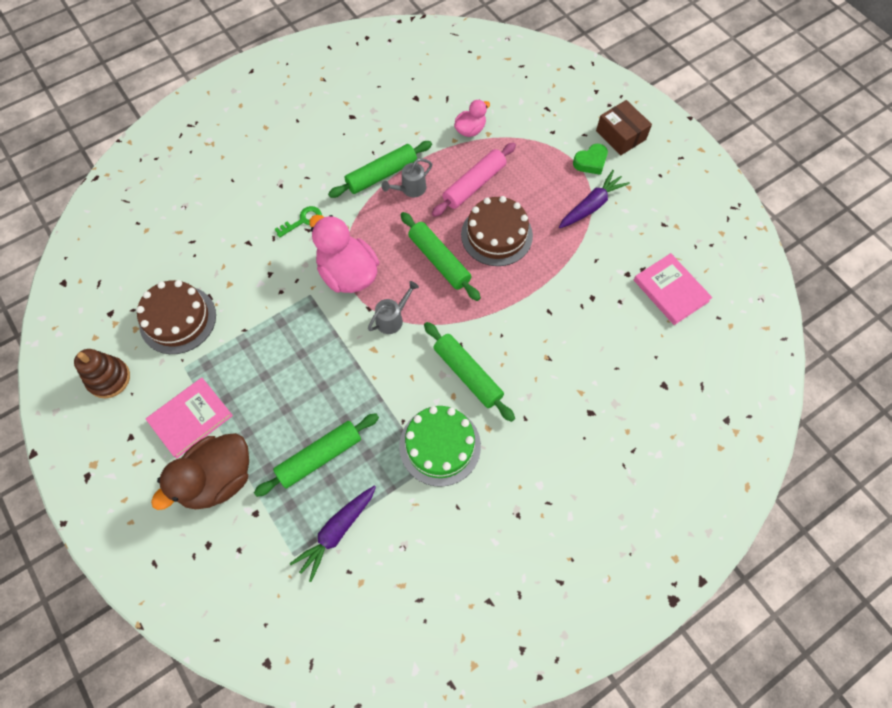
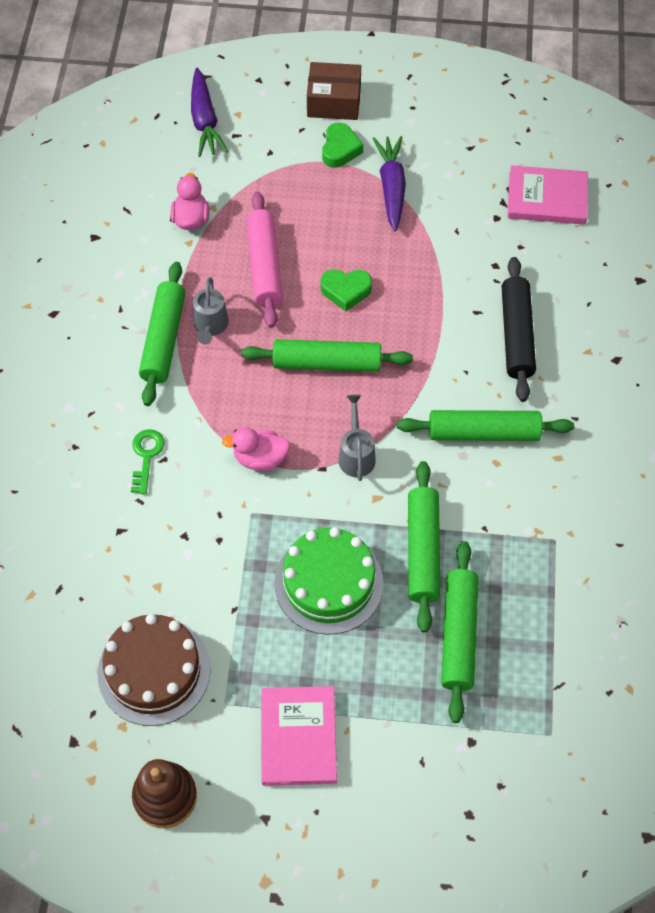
camera: 50 degrees left, 5 degrees down
(218, 479) = (399, 755): brown duck -> none
(337, 532) = (557, 674): purple carrot -> purple carrot (205, 120)
(348, 274) = (260, 458): pink duck -> pink duck, size x0.53
(359, 398) = (422, 550): none -> green rolling pin
(440, 446) = (541, 513): green cake -> green cake (329, 583)
(496, 235) = (346, 291): brown cake -> green heart
(553, 344) = (516, 335): none -> black rolling pin

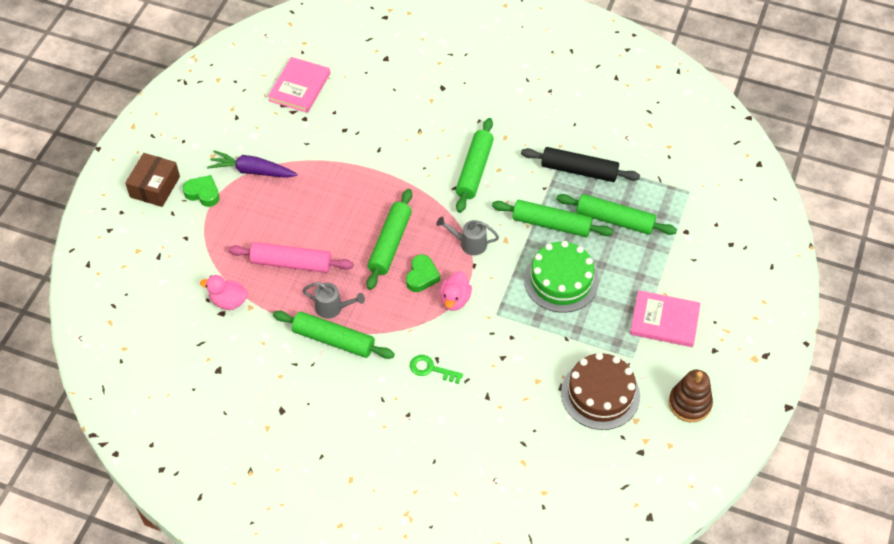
camera: 75 degrees left, 5 degrees down
(205, 120) = (134, 273): purple carrot -> none
(346, 291) = (333, 219): green heart -> green heart (422, 276)
(516, 335) = (405, 133): black rolling pin -> black rolling pin (579, 170)

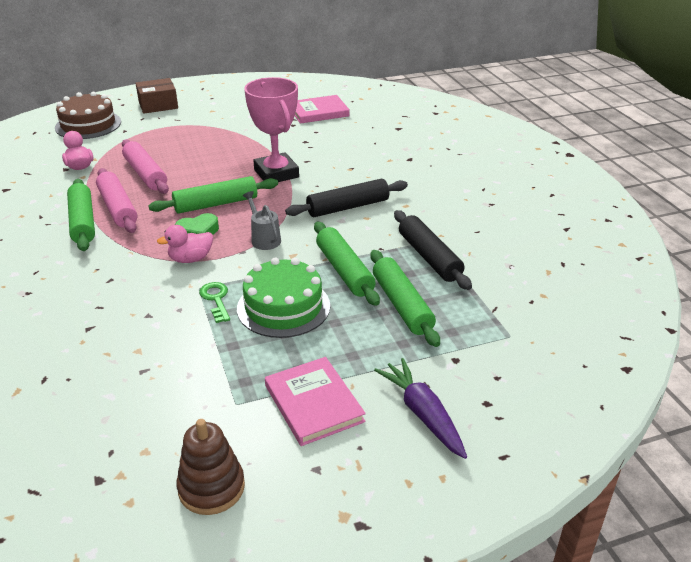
camera: 50 degrees right, 20 degrees down
(203, 193) = (173, 120): green heart -> none
(252, 171) = (216, 127): purple carrot -> purple carrot (423, 414)
(333, 308) = (117, 208): grey watering can -> pink rolling pin
(380, 180) = (276, 173): none -> pink trophy
(431, 369) = (94, 281): green key -> green key (216, 299)
(474, 170) = (348, 207): green rolling pin -> black rolling pin
(600, 394) = (159, 403): brown cake -> brown cake (88, 125)

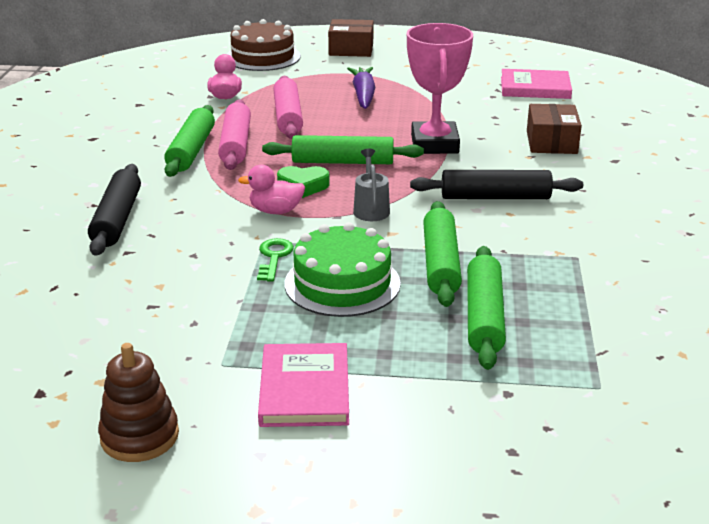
camera: 25 degrees right, 5 degrees down
(358, 154) = (551, 142): none -> brown box
(423, 414) = (422, 438): purple carrot -> purple carrot (363, 95)
(429, 257) = (558, 274): black rolling pin -> black rolling pin (117, 219)

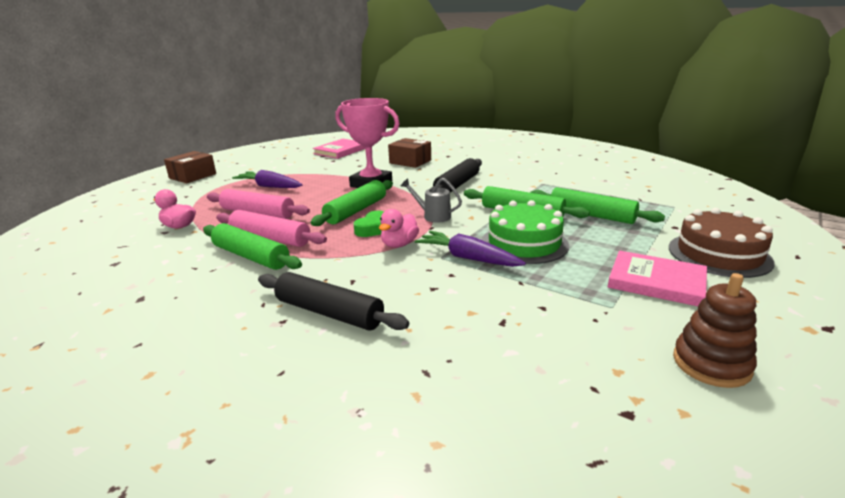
camera: 60 degrees left, 5 degrees down
(263, 57) = (139, 201): brown cake -> brown cake (719, 254)
(274, 257) = (468, 258): green key -> purple carrot

